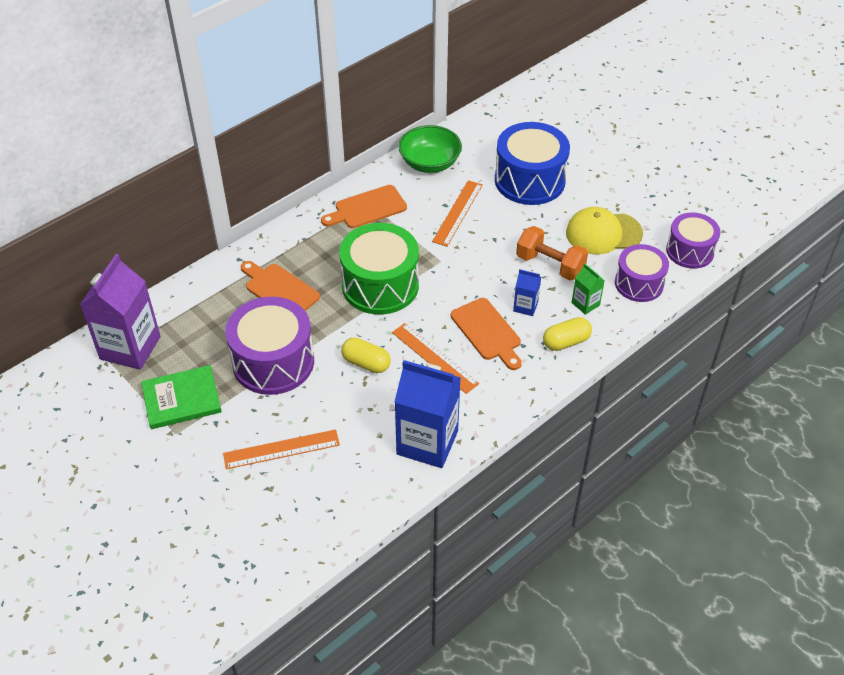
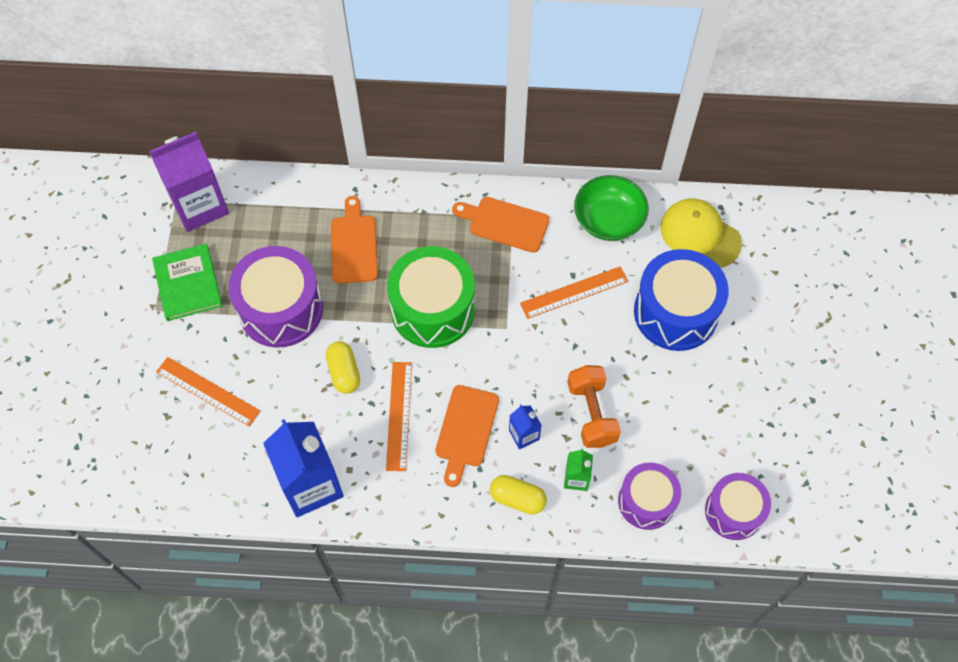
camera: 45 degrees right, 15 degrees up
(181, 399) = (188, 284): green book -> green book turned 45 degrees clockwise
(603, 233) = (676, 423): yellow cap -> yellow cap (700, 235)

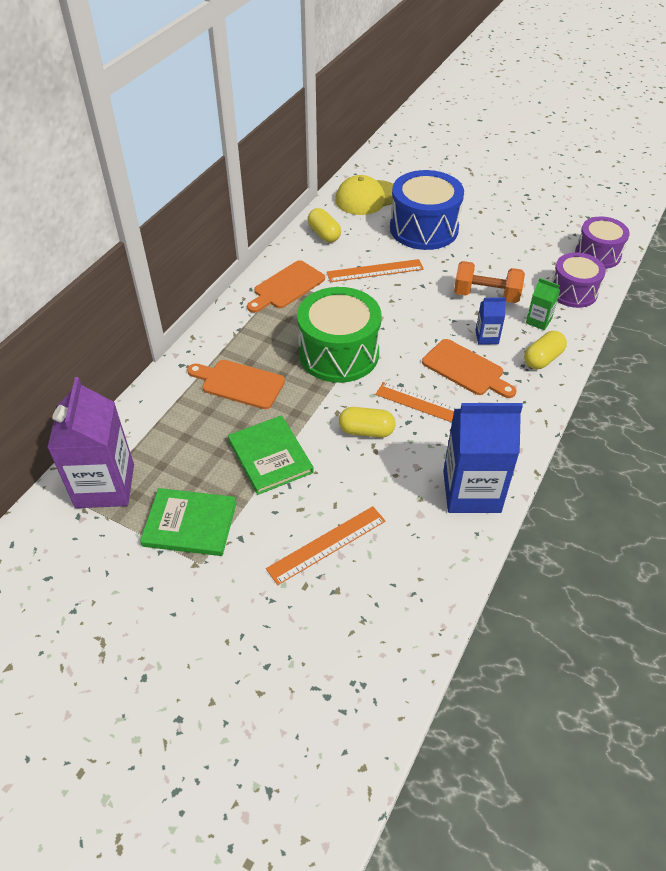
camera: 65 degrees left, 15 degrees down
(281, 309) = (270, 456): purple drum -> green book
(574, 292) = (375, 271): orange ruler -> orange ruler turned 75 degrees clockwise
(608, 220) = (324, 234): green bowl -> yellow capsule

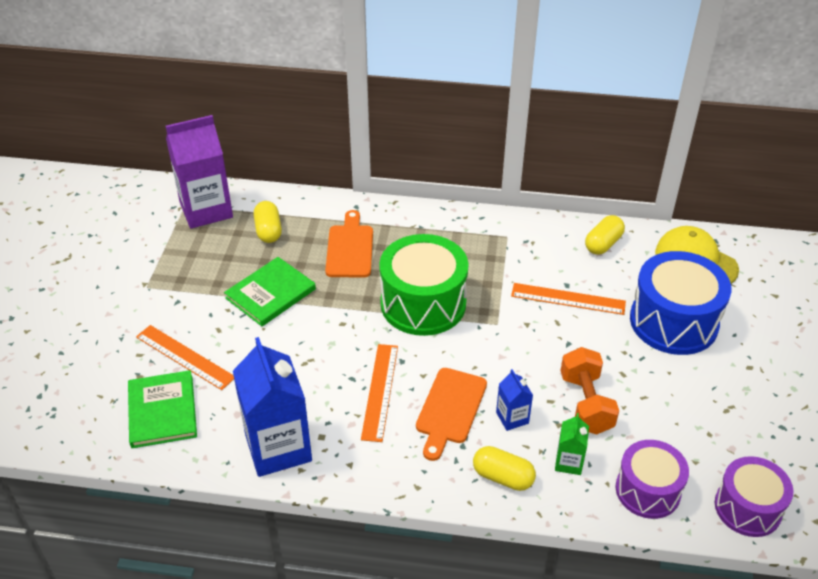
camera: 70 degrees right, 5 degrees down
(190, 524) = (183, 268): green book -> green book (162, 411)
(287, 287) = (500, 240): orange cutting board -> none
(366, 431) = (327, 350): yellow capsule -> yellow capsule (268, 231)
(375, 271) = (568, 299): orange ruler -> orange ruler turned 45 degrees counterclockwise

